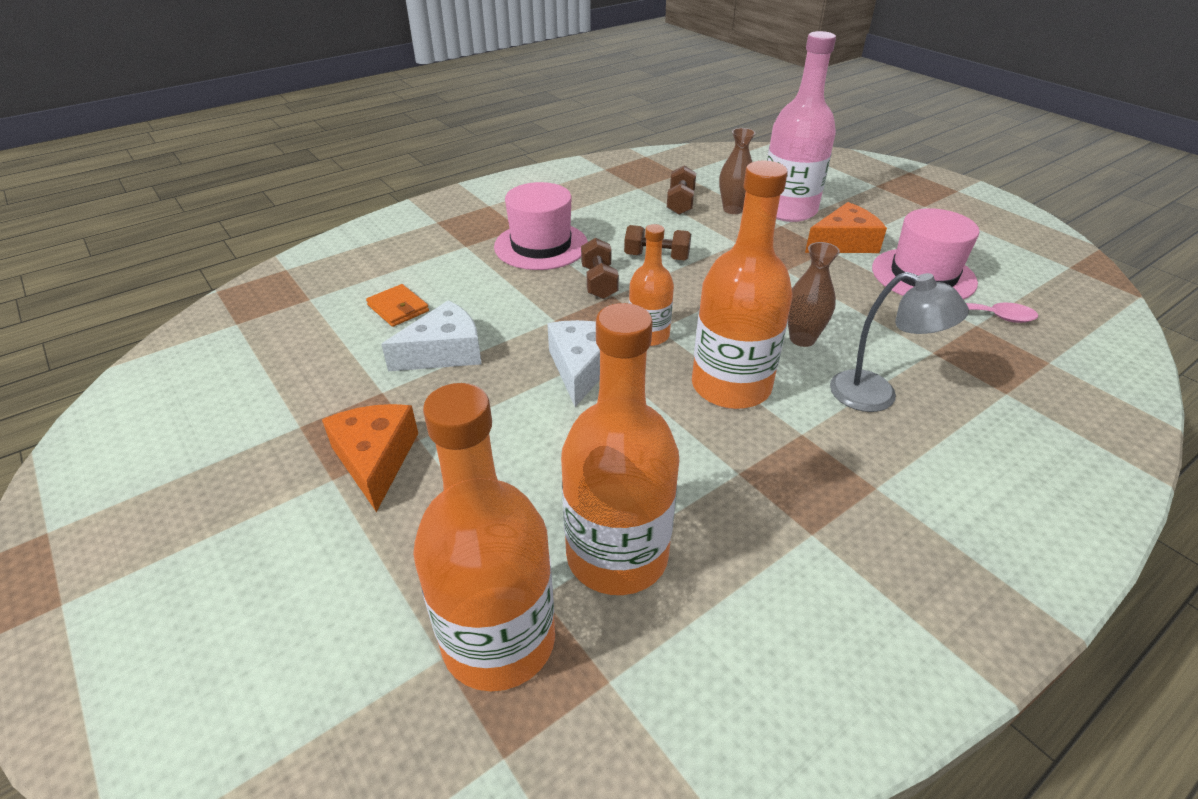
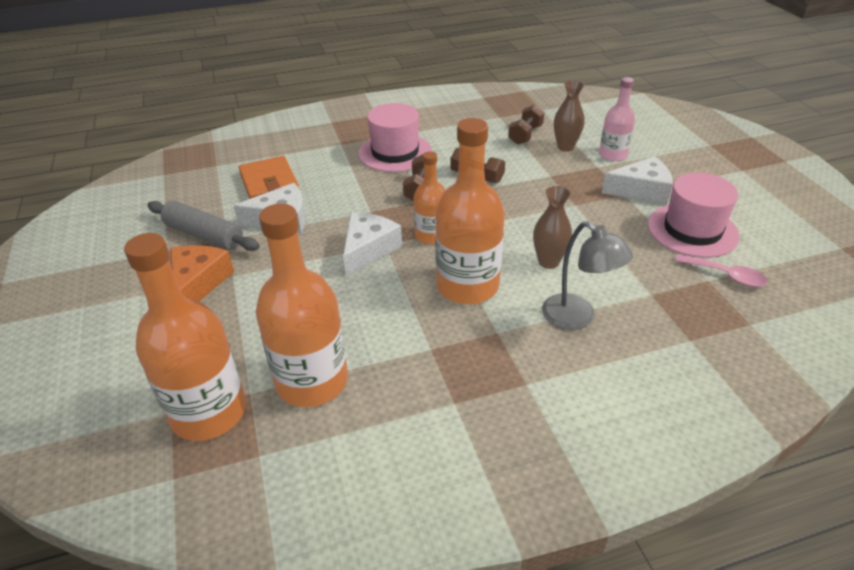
camera: 20 degrees right, 0 degrees up
(345, 393) = (204, 235): none -> grey rolling pin
(398, 308) = (269, 182): orange wallet -> orange wallet, size x1.57
(788, 210) = (612, 155): pink bottle -> pink bottle, size x0.57
(843, 243) = (641, 190): orange cheese -> white cheese

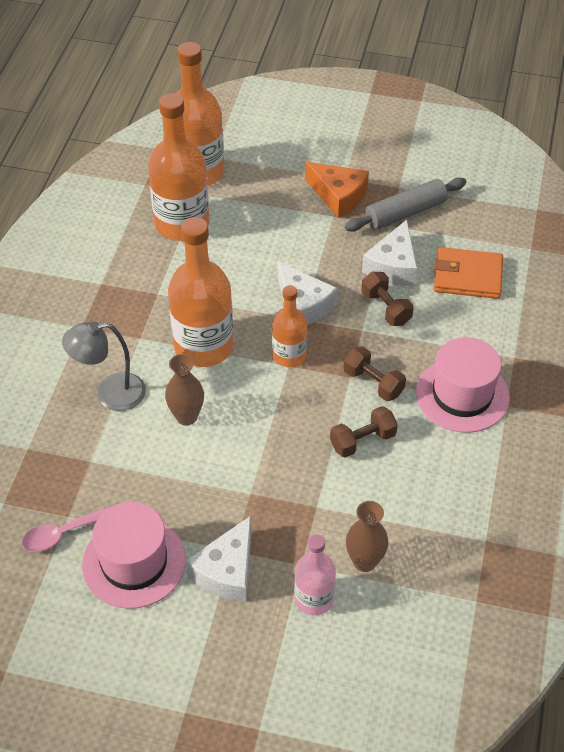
camera: 120 degrees right, 10 degrees up
(525, 135) = (421, 539): brown dumbbell -> brown dumbbell (386, 308)

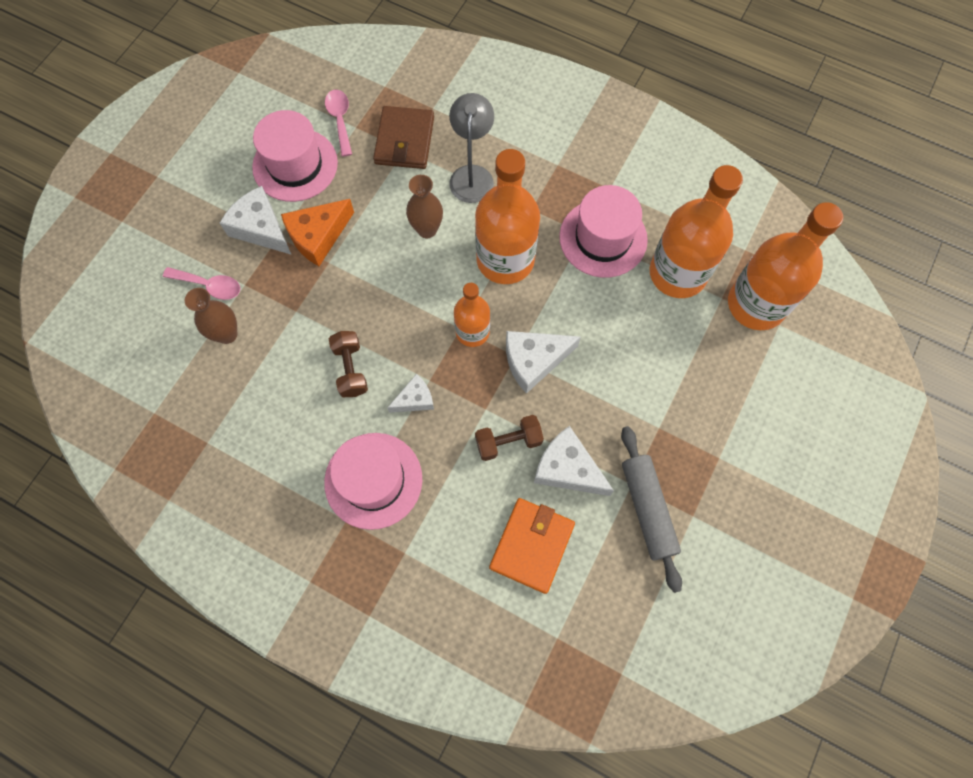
camera: 105 degrees right, 20 degrees up
(78, 464) = (404, 140): none -> brown wallet
(159, 279) = (603, 238): none -> pink hat
(314, 598) = (210, 285): pink bottle -> pink spoon
(338, 196) = (690, 442): orange cheese -> orange cheese (318, 236)
(373, 383) = (415, 399): brown dumbbell -> white cheese

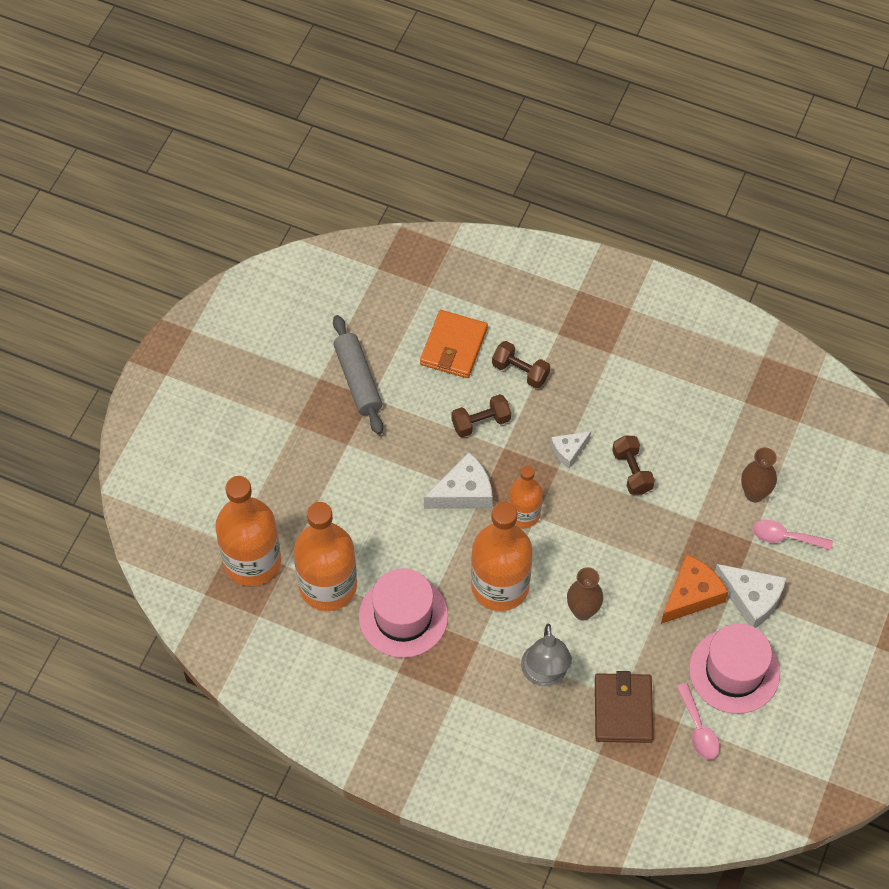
camera: 175 degrees right, 10 degrees down
(373, 480) = (593, 384): pink hat -> none
(456, 504) = (520, 371): none -> brown dumbbell
(567, 469) = (427, 405): white cheese -> none

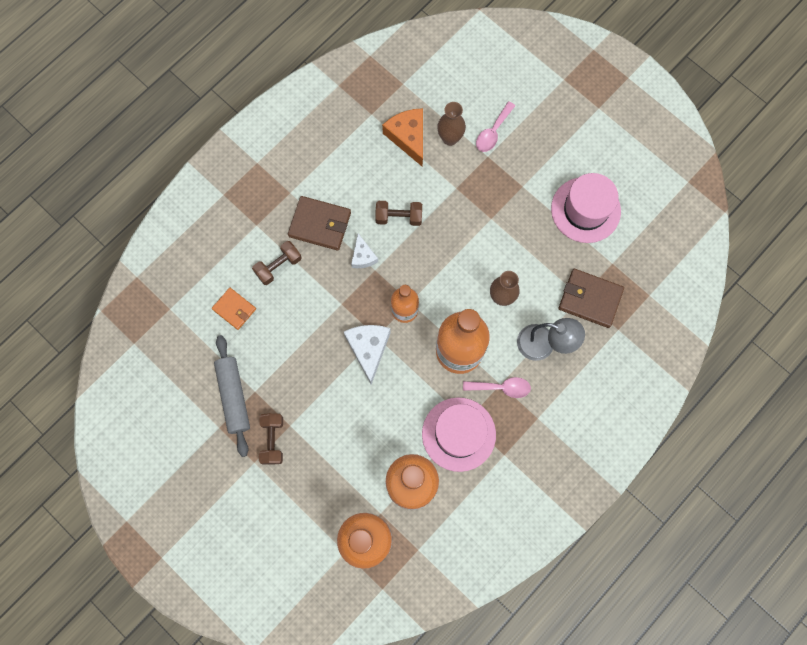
camera: 70 degrees left, 15 degrees up
(358, 380) = (234, 396): grey rolling pin -> grey rolling pin turned 75 degrees clockwise
(454, 346) = (234, 309): orange wallet -> orange wallet, size x0.64
(480, 422) = (312, 313): brown dumbbell -> brown dumbbell (273, 440)
(587, 395) = (320, 224): none -> brown wallet
(691, 595) = (515, 215): orange cheese -> orange cheese (408, 137)
(698, 729) = (622, 252): pink spoon -> pink spoon (501, 387)
(751, 598) = (533, 175): white cheese -> none

